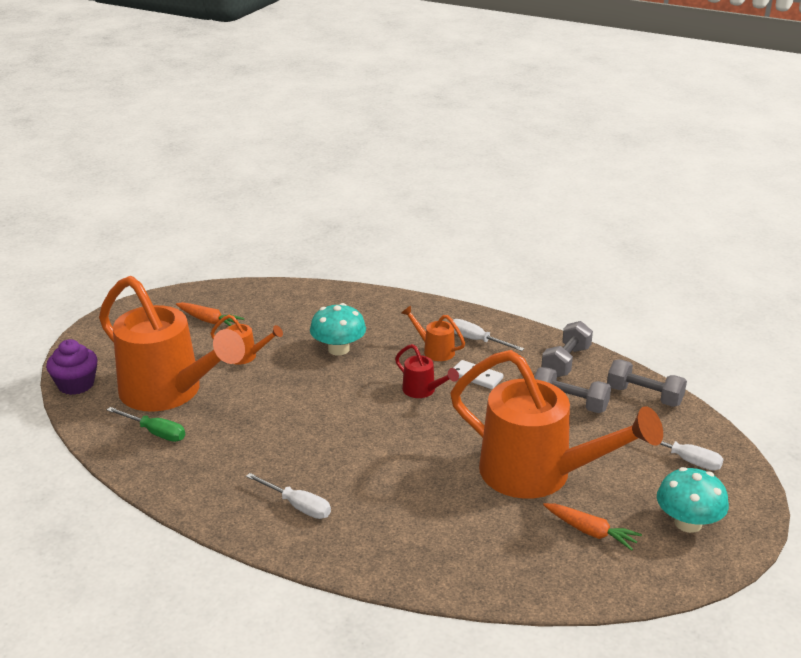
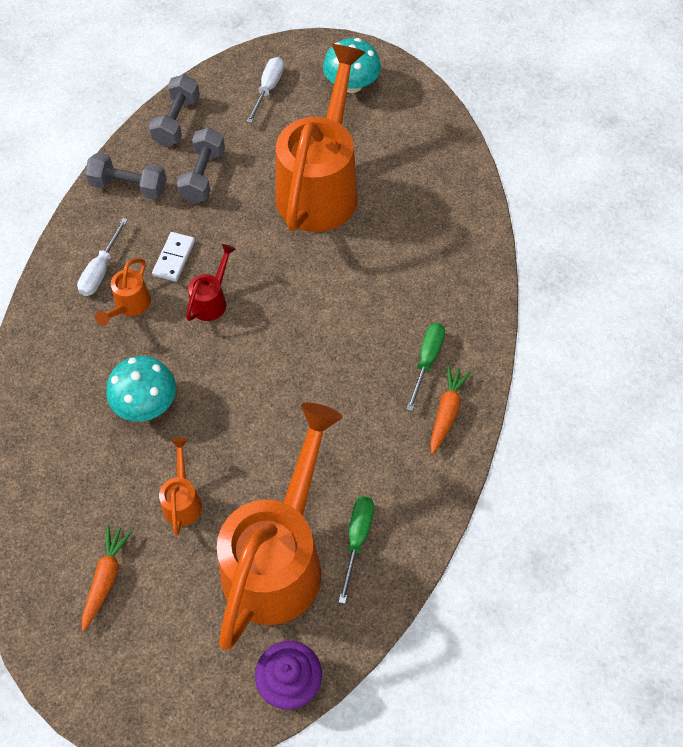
camera: 105 degrees left, 30 degrees up
(298, 506) = (427, 361): white screwdriver -> green screwdriver
(591, 532) = (384, 143): orange carrot -> orange carrot (447, 411)

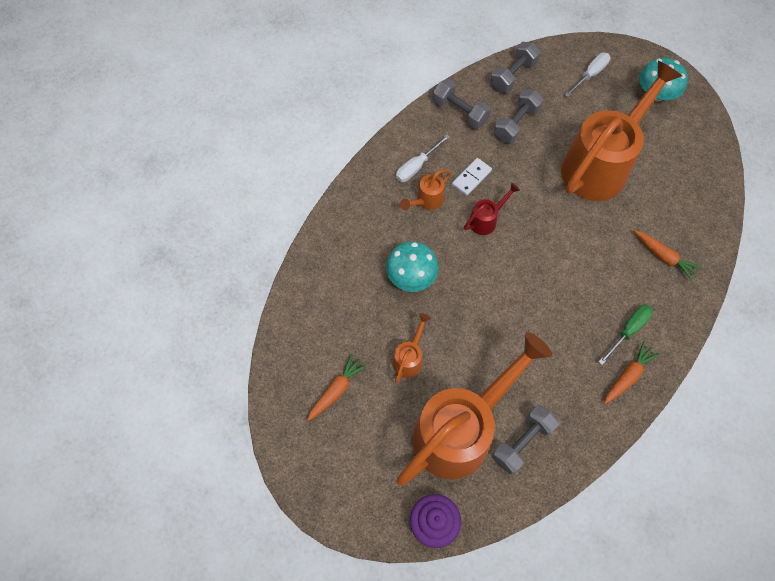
camera: 25 degrees right, 5 degrees up
(357, 539) = (522, 442): green screwdriver -> grey dumbbell
(433, 262) = (664, 257): none -> orange carrot

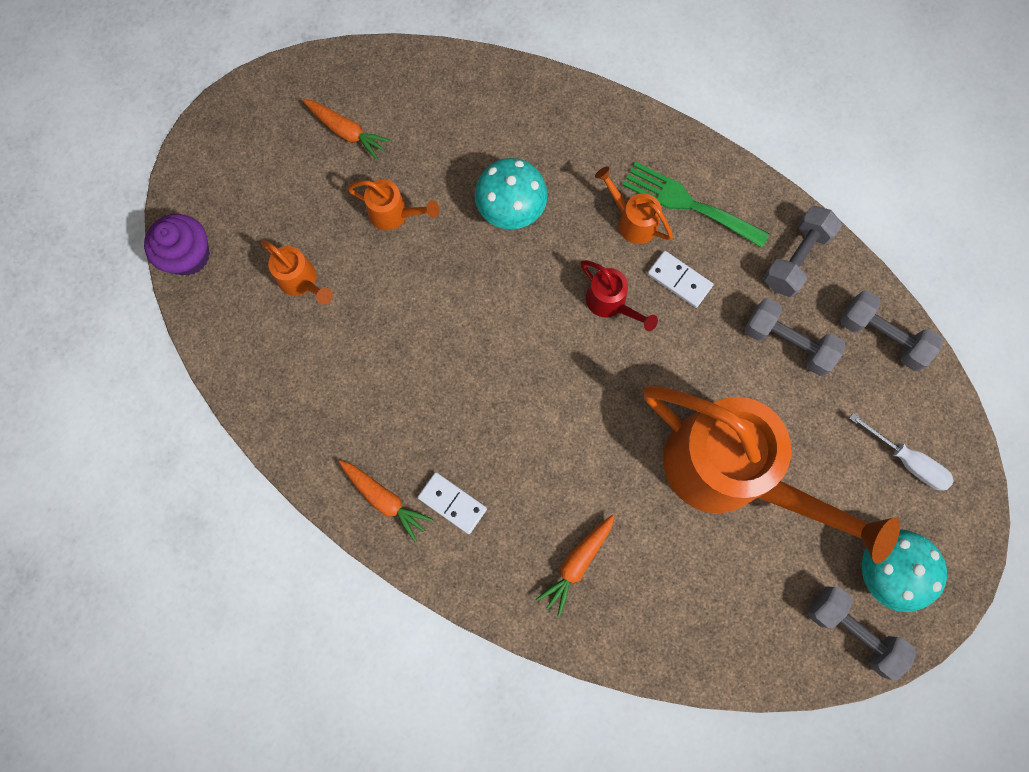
camera: 85 degrees right, 10 degrees up
(416, 166) = (688, 203): white screwdriver -> green fork
(460, 430) = (301, 281): orange watering can -> orange watering can, size x0.41
(522, 442) = (288, 358): grey dumbbell -> grey dumbbell (852, 630)
(628, 331) = (452, 503): green screwdriver -> white domino

